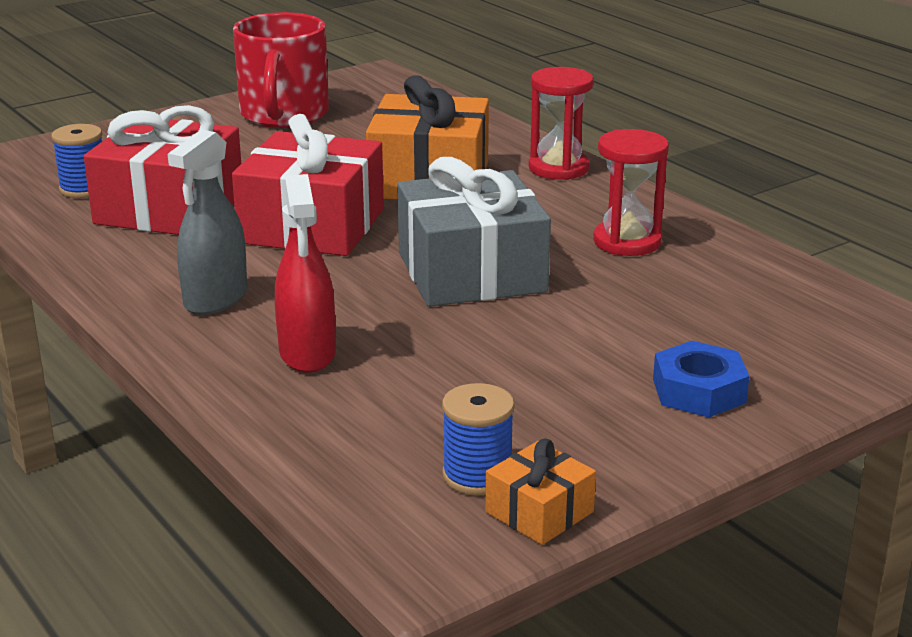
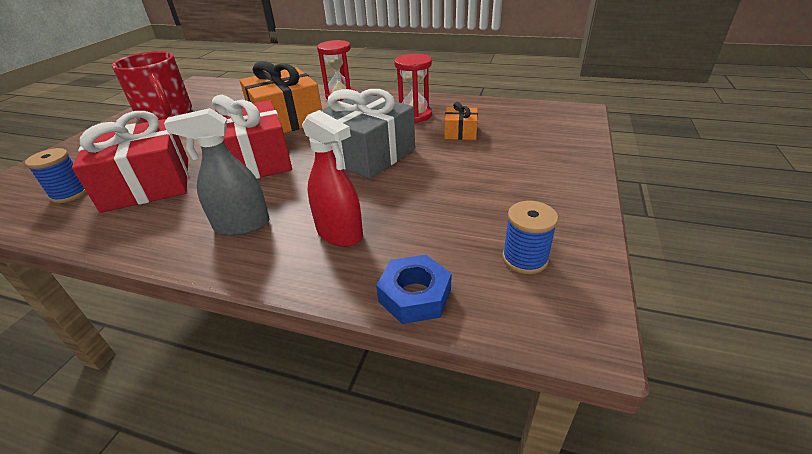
camera: 35 degrees left, 10 degrees up
(215, 299) = (242, 225): grey spray bottle -> grey spray bottle turned 90 degrees clockwise
(539, 512) = (581, 263): orange gift -> orange gift (460, 132)
(698, 391) = (542, 166): blue nut -> blue nut (414, 295)

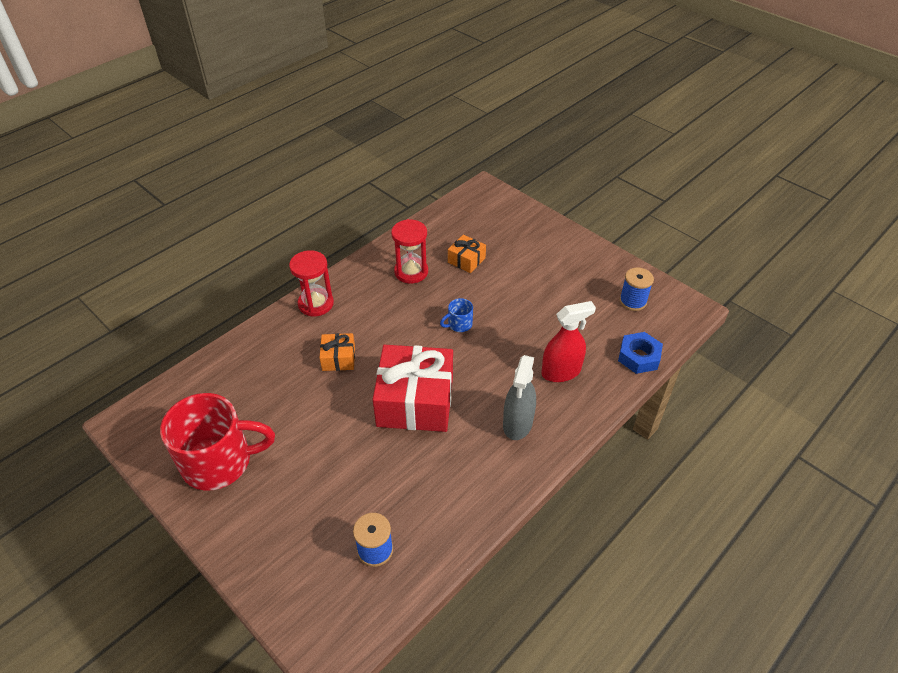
camera: 65 degrees left, 10 degrees up
(148, 184) = (401, 483): red gift -> none
(286, 119) = (338, 358): orange gift -> orange gift, size x0.47
(366, 154) = (459, 324): grey gift -> blue mug

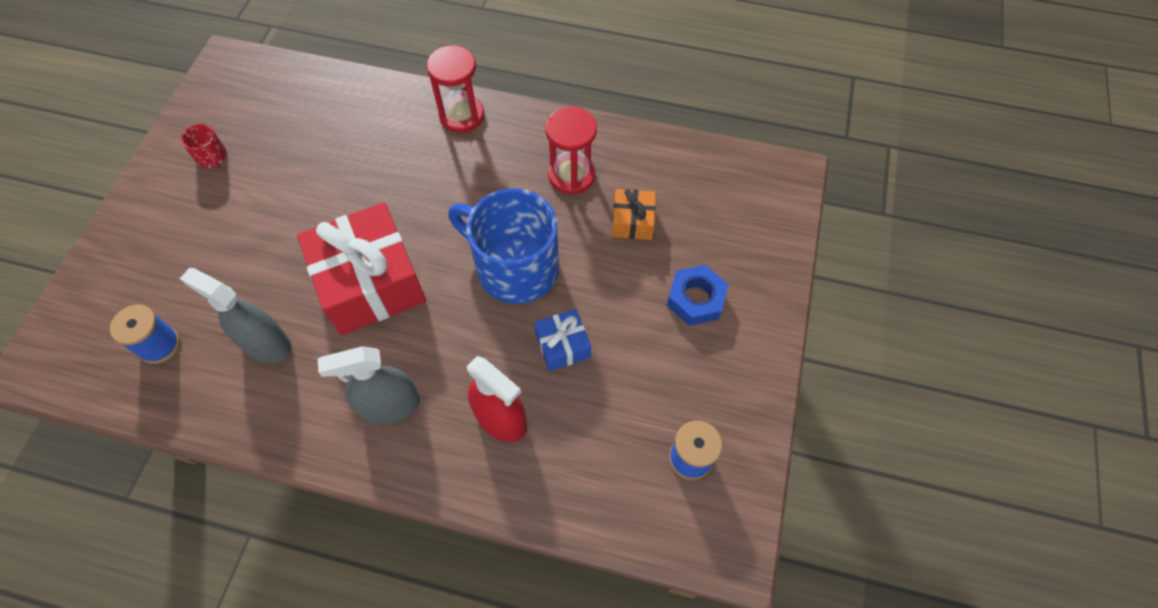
camera: 60 degrees right, 15 degrees up
(219, 461) = (212, 157): red mug -> red mug, size x0.41
(338, 358) = (394, 179): orange gift -> none
(423, 478) = (266, 344): none -> grey spray bottle
(459, 324) = (515, 268): blue mug -> blue mug, size x2.41
(529, 324) = (563, 345): none -> blue gift
(639, 357) = (584, 508): blue nut -> blue nut (695, 299)

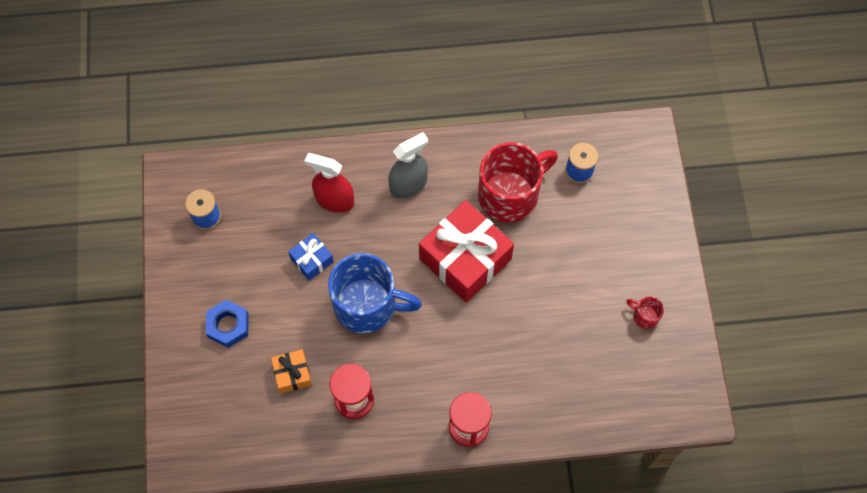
camera: 160 degrees right, 5 degrees up
(266, 344) = (510, 194): grey spray bottle -> red mug

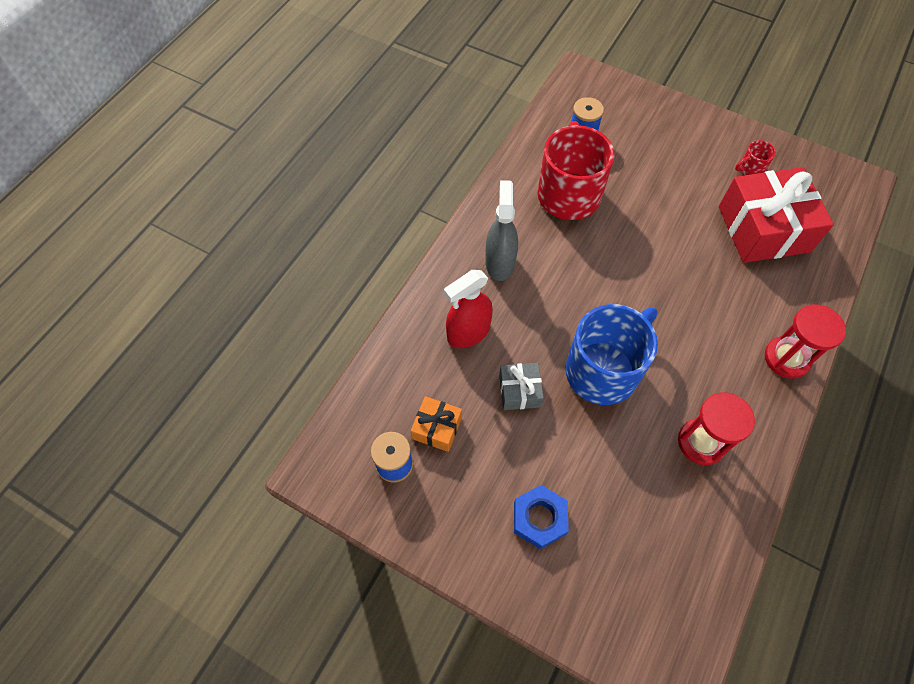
camera: 55 degrees left, 5 degrees down
(292, 374) = (637, 485): orange gift -> orange gift (437, 428)
(312, 260) = (519, 391): blue gift -> grey gift
(465, 259) = (609, 262): red gift -> red gift (763, 229)

